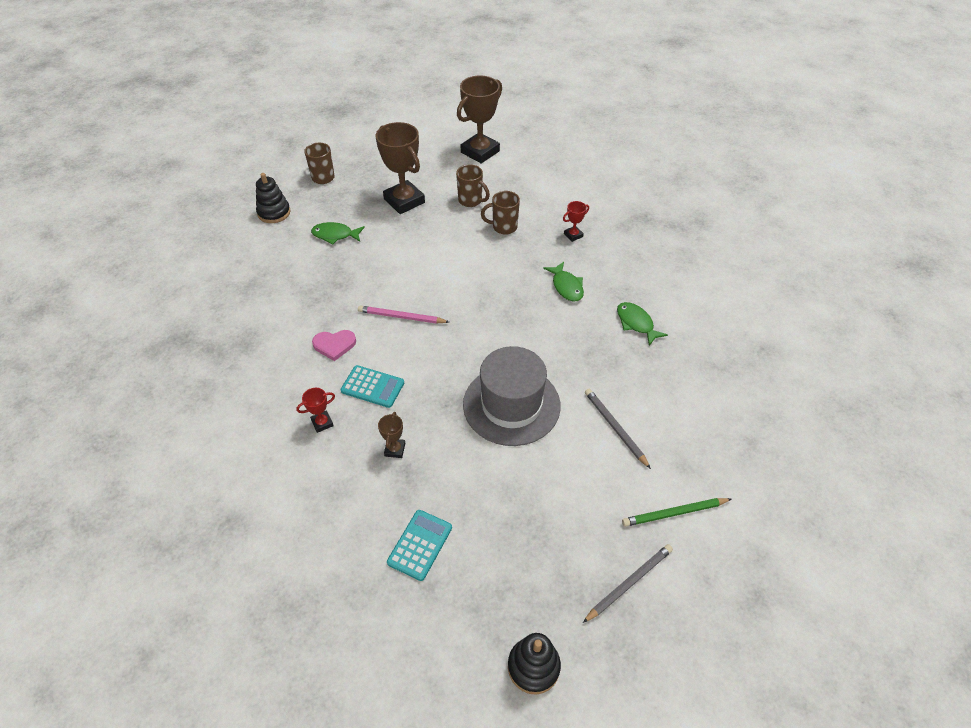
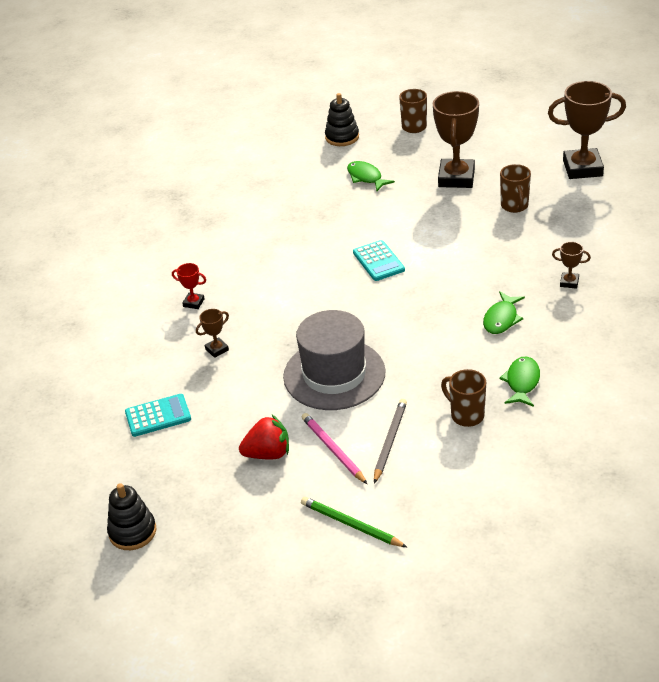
camera: 50 degrees right, 10 degrees down
(334, 345) = (265, 257): pink heart -> none
(372, 387) = (254, 300): turquoise calculator -> turquoise calculator (378, 261)
(401, 317) = (337, 265): pink pencil -> pink pencil (333, 450)
(503, 227) = (513, 243): brown mug -> brown mug (466, 415)
(547, 506) = (268, 454): none -> red strawberry
(573, 235) = (569, 282): red trophy -> brown trophy
(629, 583) = (256, 538): grey pencil -> none

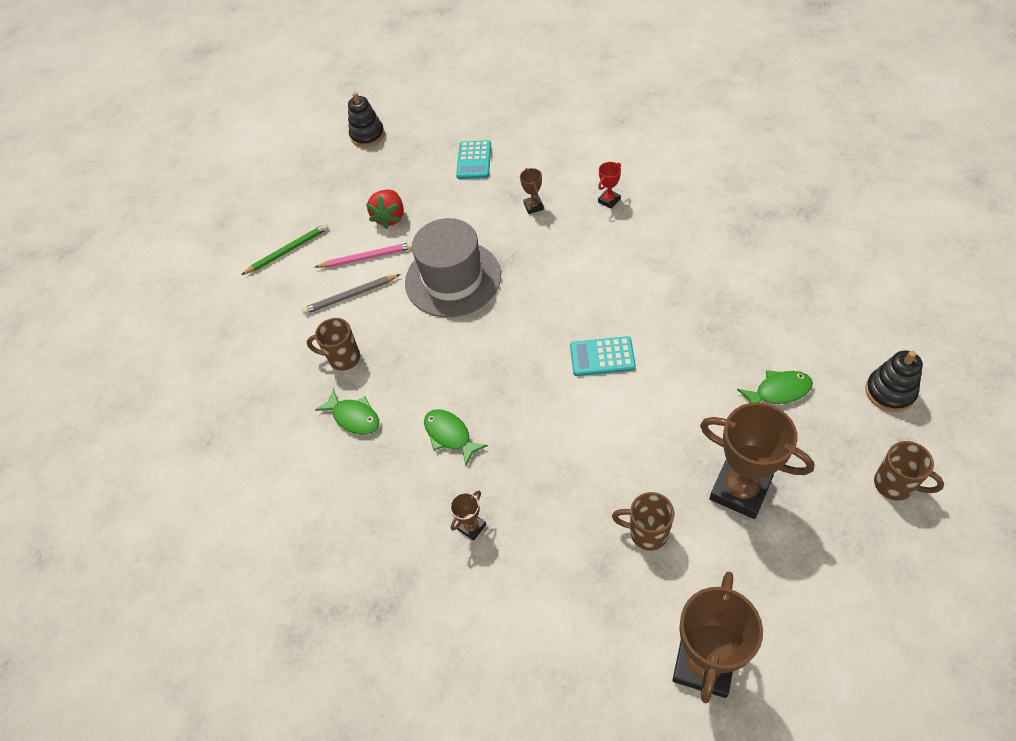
camera: 115 degrees right, 15 degrees up
(389, 441) = (351, 296): grey pencil -> grey pencil turned 120 degrees clockwise
(466, 415) = (343, 358): brown mug -> brown mug turned 150 degrees counterclockwise

